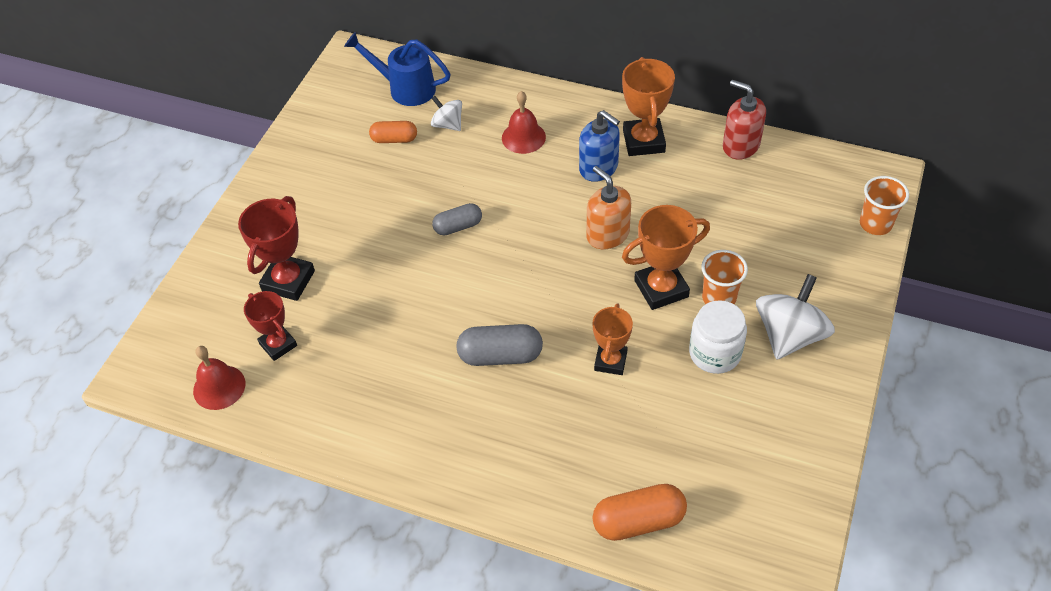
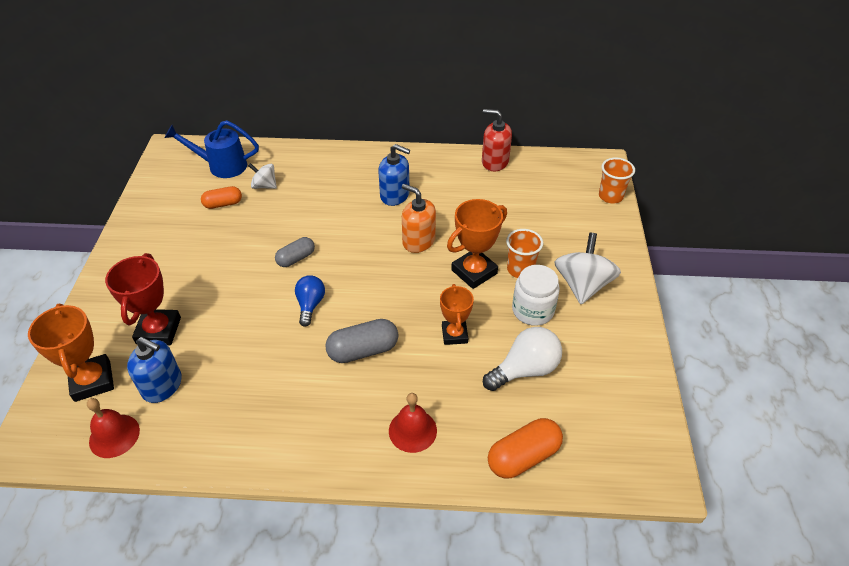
camera: 20 degrees left, 5 degrees down
(278, 345) = (162, 386): red trophy -> blue soap dispenser
(458, 287) = (310, 305): none -> blue light bulb
(523, 137) = (329, 184): red bell -> red bell (412, 430)
(643, 141) = (422, 171): orange trophy -> orange trophy (92, 381)
(678, 423) = (525, 370): none -> white light bulb

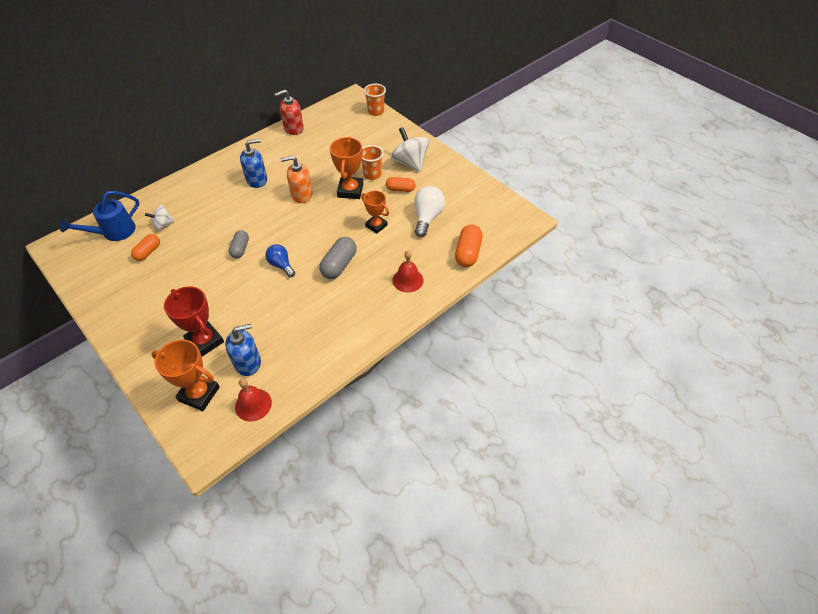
camera: 45 degrees left, 5 degrees up
(533, 310) = (400, 189): white jar -> orange capsule

